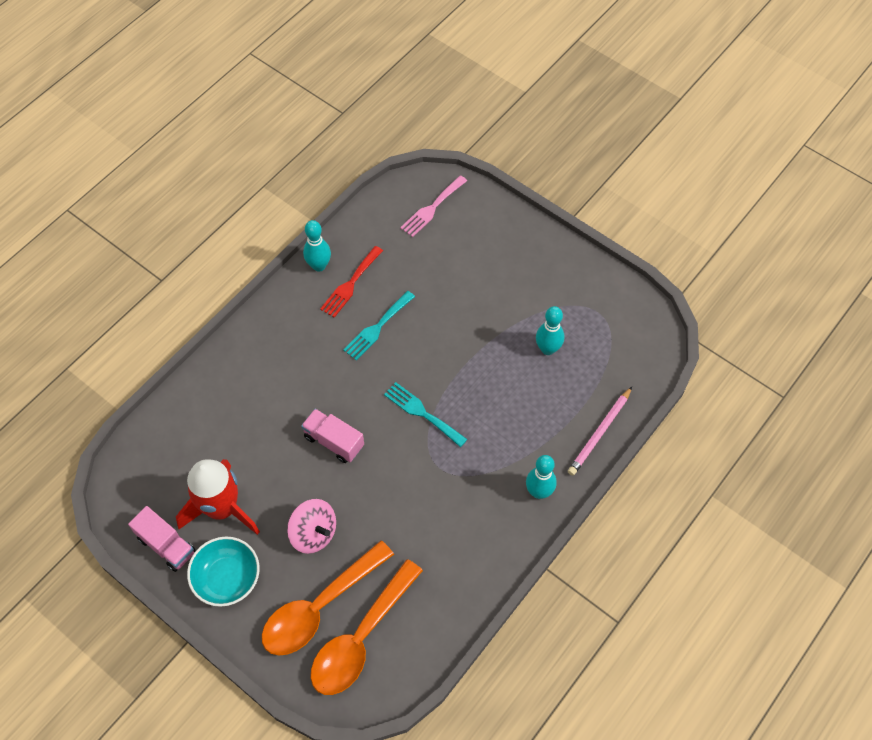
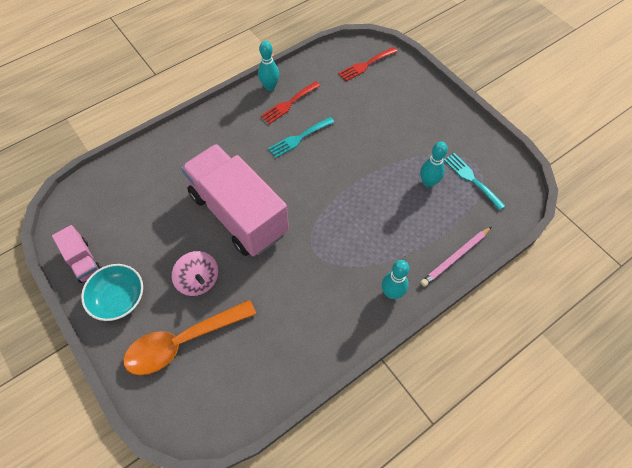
camera: 15 degrees right, 0 degrees up
(222, 508) = (135, 243): red rocket -> none
(334, 441) = (238, 213): pink truck -> pink truck, size x2.26
(361, 638) = (207, 377): orange spoon -> none
(422, 413) = (314, 208): turquoise fork -> turquoise fork (471, 179)
(432, 208) = (365, 65): pink fork -> red fork

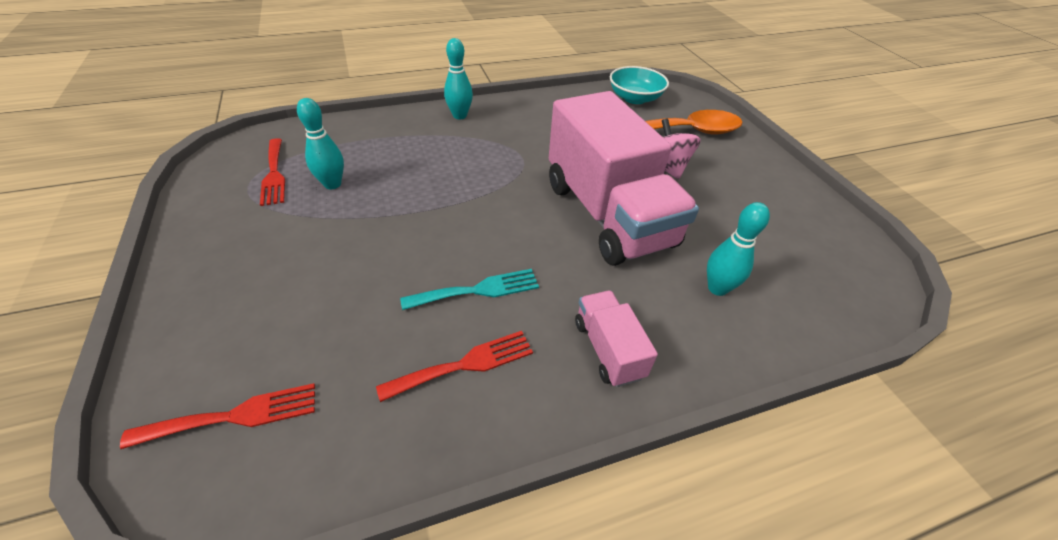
camera: 165 degrees left, 15 degrees down
(83, 261) = (820, 216): pink truck -> pink truck (608, 349)
(119, 298) = (759, 174): turquoise bowl -> turquoise bowl (635, 98)
(270, 86) = (487, 424): turquoise bowling pin -> turquoise bowling pin (717, 288)
(455, 257) = (373, 122): pink pencil -> none
(471, 179) = (274, 174): turquoise fork -> red fork

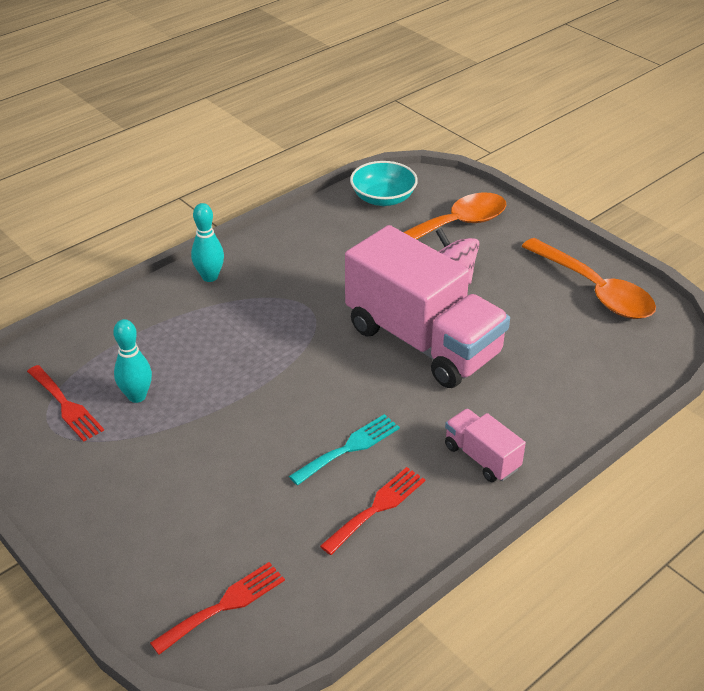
camera: 20 degrees left, 5 degrees down
(717, 288) = (545, 379): turquoise bowling pin -> none
(804, 218) = (594, 290): none -> orange spoon

